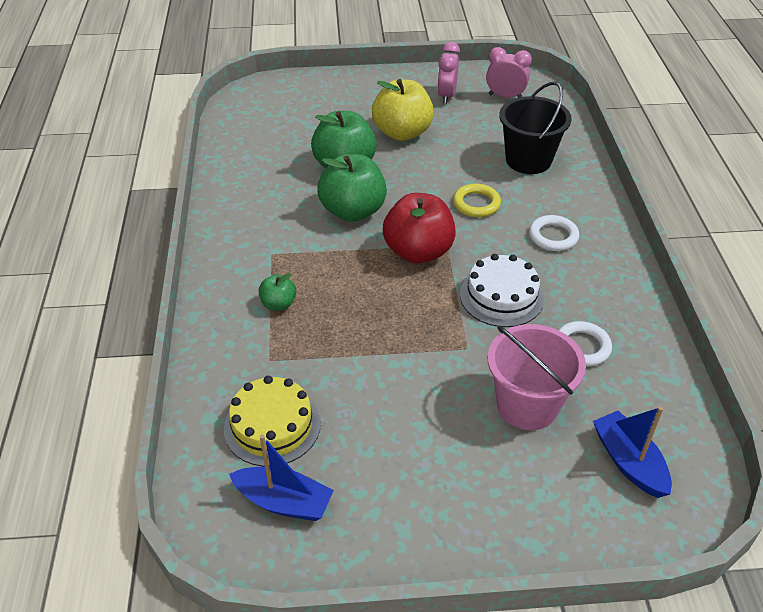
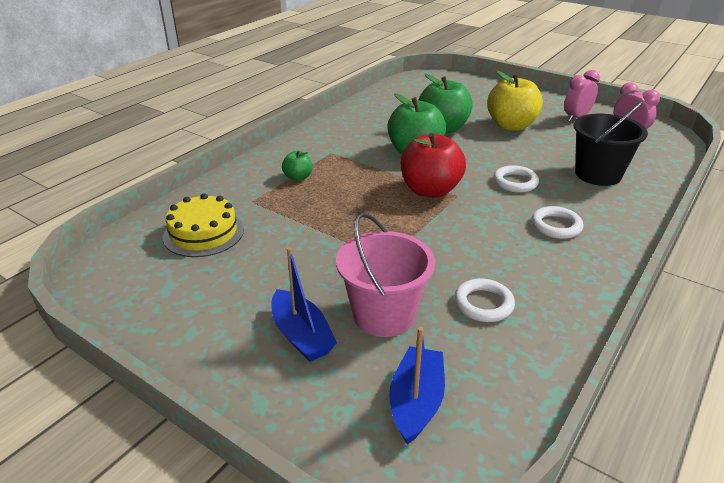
camera: 40 degrees right, 10 degrees down
(284, 502) = (151, 274): blue boat -> blue boat (301, 335)
(476, 204) = (515, 182): yellow ring -> white ring
(501, 296) = (458, 242): white cake -> none

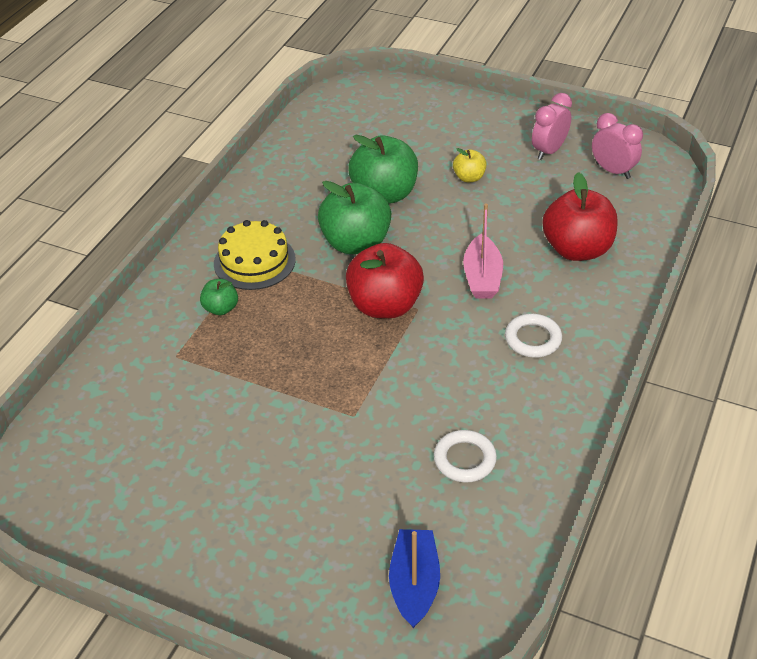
camera: 10 degrees left, 10 degrees up
(203, 233) = (134, 414): yellow cake -> yellow cake (254, 261)
(301, 335) = (285, 530): blue boat -> none
(383, 315) = (364, 491): pink bucket -> none
(511, 126) = (469, 177): yellow apple -> yellow apple, size x0.49
(515, 182) = (482, 277): white ring -> pink boat
(598, 174) = (577, 249): black bucket -> red apple

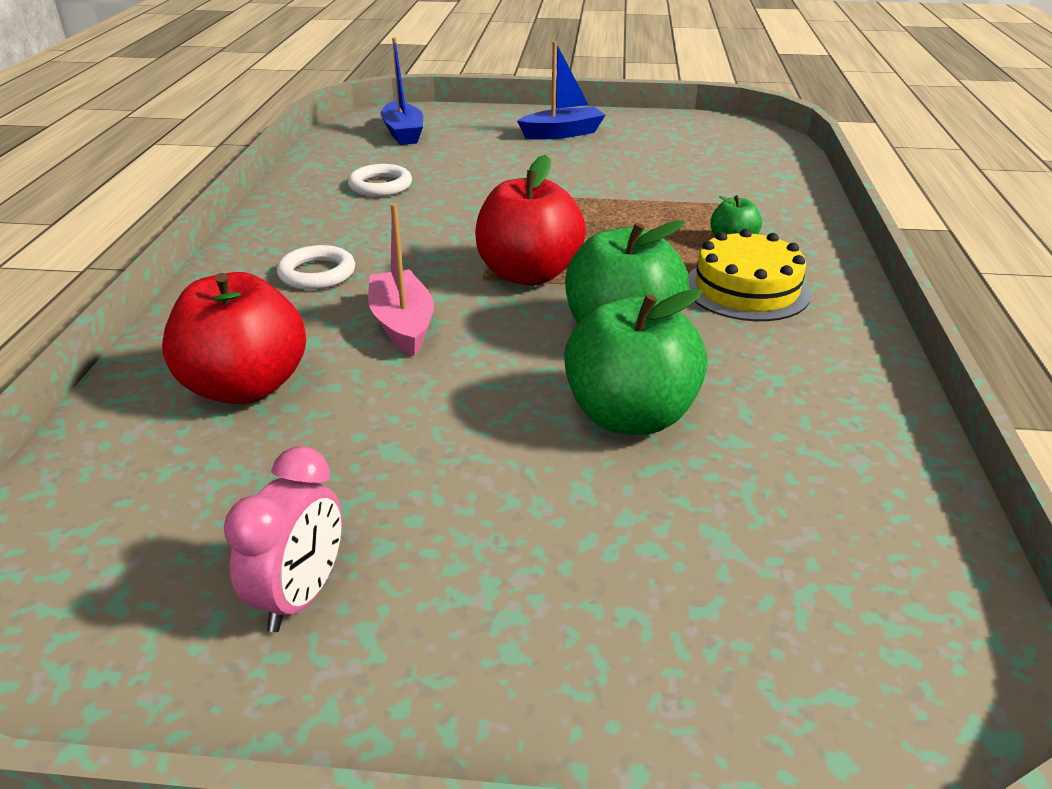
camera: 160 degrees right, 10 degrees down
(235, 533) = (562, 133): none -> blue boat
(469, 177) = (479, 483): yellow apple -> none
(613, 171) = (138, 569): pink clock -> none

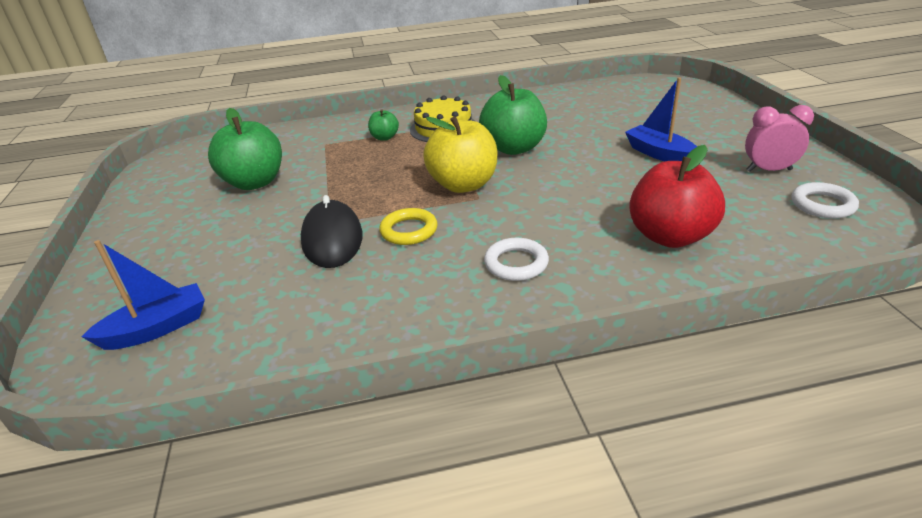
camera: 105 degrees left, 0 degrees up
(380, 186) = (325, 292): white ring -> white ring (822, 205)
(402, 324) = (556, 208): pink boat -> none
(447, 229) = (409, 230): none -> yellow ring
(471, 193) = (332, 238): none -> black mouse
(528, 274) = (463, 185): red apple -> yellow apple
(562, 133) = (172, 229): blue boat -> blue boat (659, 154)
(630, 416) = (583, 135): green apple -> green apple (254, 182)

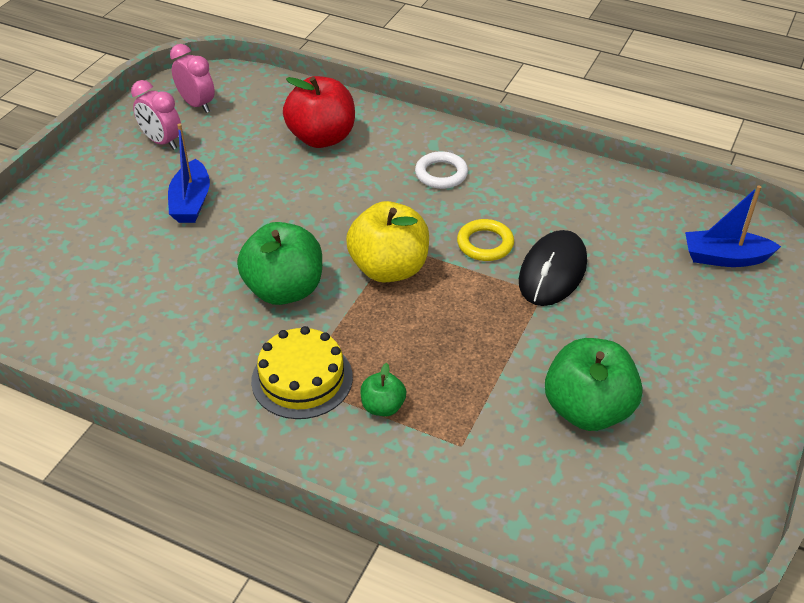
camera: 145 degrees left, 10 degrees up
(822, 205) = (197, 105): white ring -> pink clock

